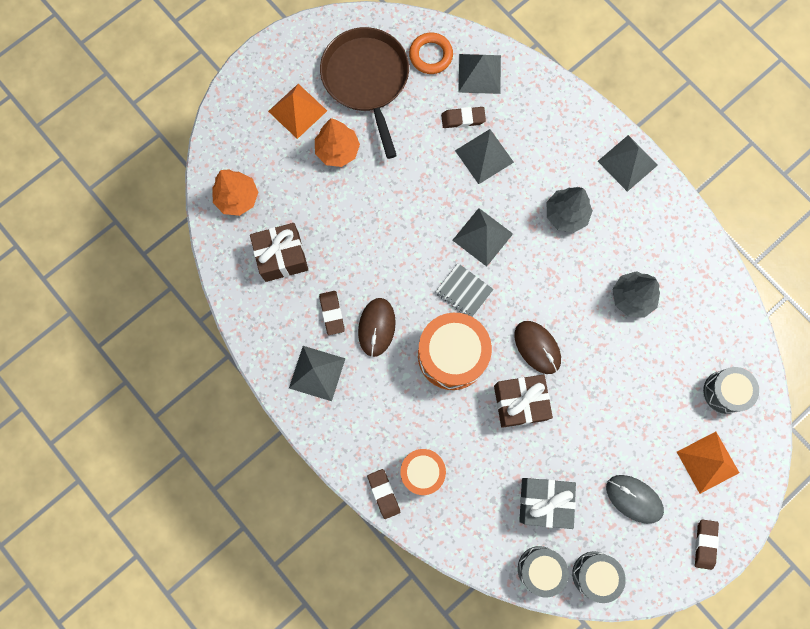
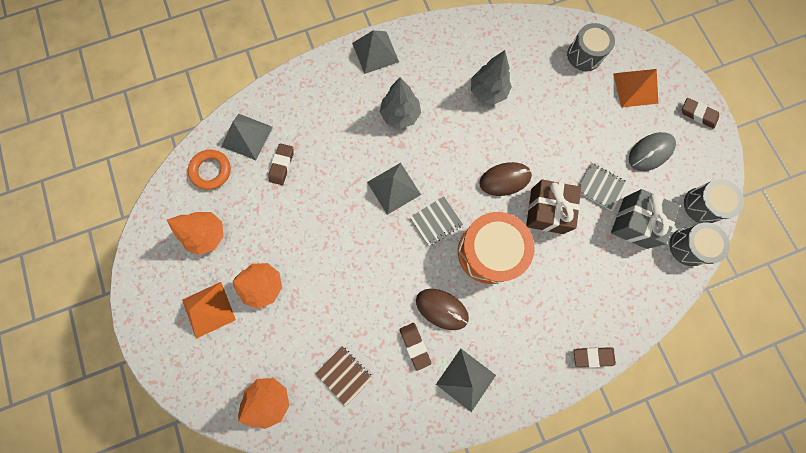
camera: 70 degrees left, 0 degrees up
(282, 257) = (344, 375): brown gift -> brown notebook
(332, 313) = (415, 345): brown eraser -> brown eraser turned 60 degrees clockwise
(366, 80) = (208, 235): brown pan -> orange tree
(422, 472) = (582, 315): orange drum -> none
(484, 156) = (323, 160): grey pyramid -> none
(570, 453) = (600, 187): none -> grey notebook

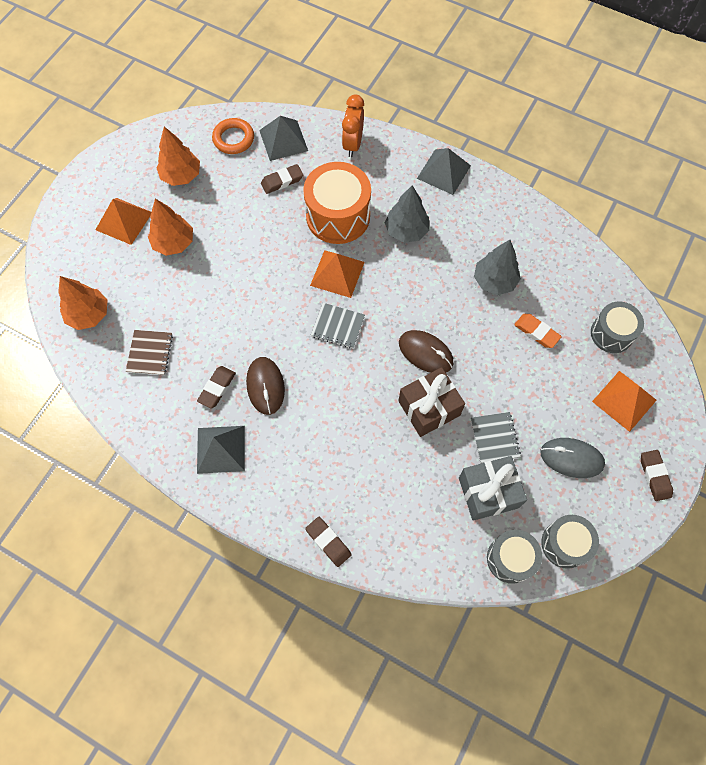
camera: 50 degrees right, 10 degrees down
(296, 92) = (353, 144): none -> orange clock
(394, 188) = (337, 273): grey pyramid -> orange pyramid
(489, 252) = (348, 387): orange drum -> orange drum (338, 216)
(547, 98) = (536, 332): none -> orange eraser

